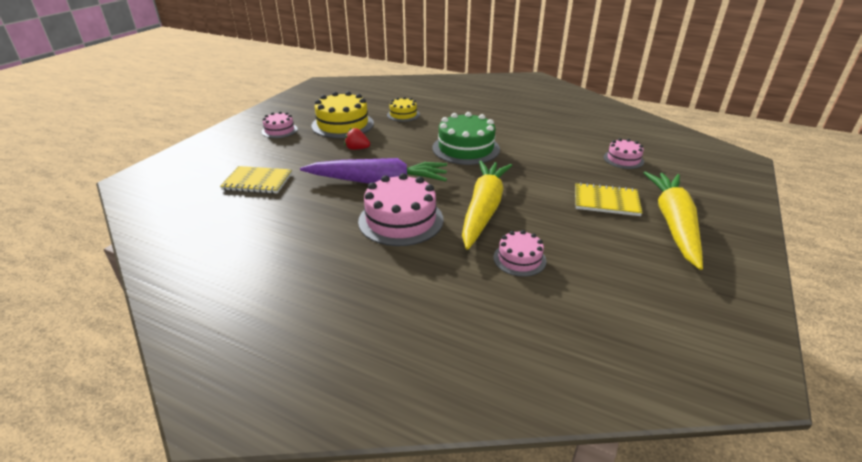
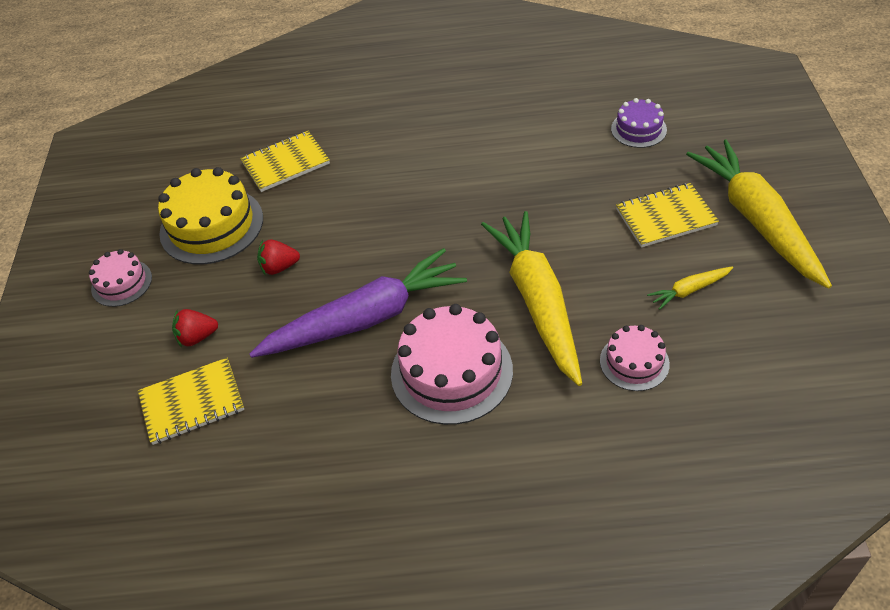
camera: 25 degrees left, 15 degrees up
(289, 160) = (197, 337): none -> red strawberry
(403, 114) = (285, 163): yellow cake -> yellow notebook
(466, 148) = (431, 197): green cake -> none
(591, 239) = (689, 290): none -> yellow carrot
(623, 159) = (638, 129): pink cake -> purple cake

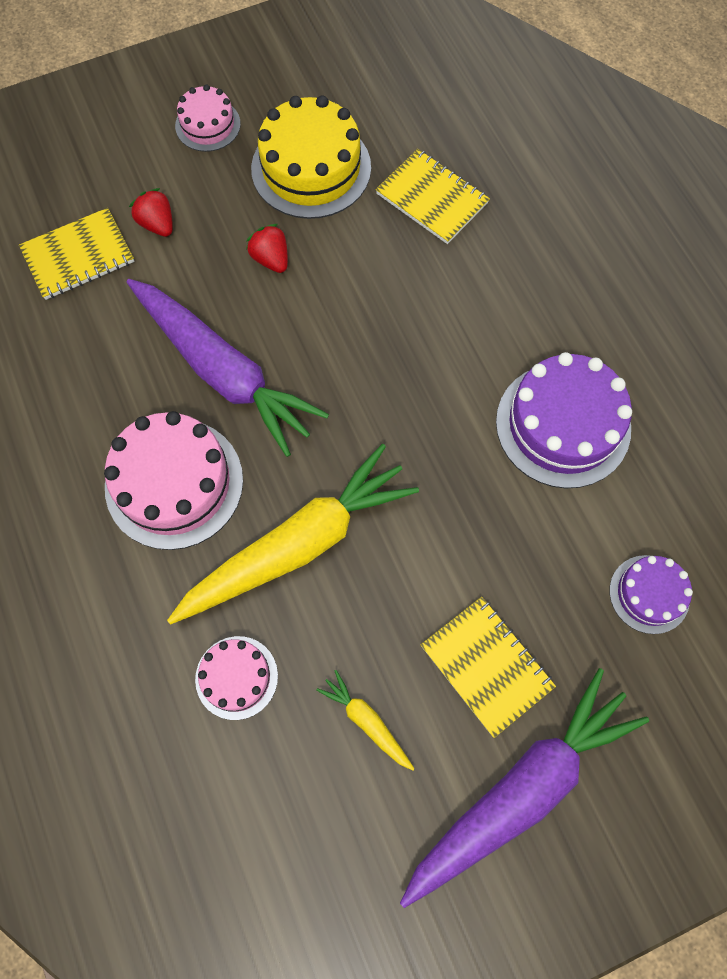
camera: 65 degrees right, 20 degrees up
(192, 403) = (78, 256): yellow notebook -> yellow notebook turned 75 degrees counterclockwise
(503, 139) = (563, 425): none -> purple cake
(756, 220) = (520, 790): yellow carrot -> purple carrot

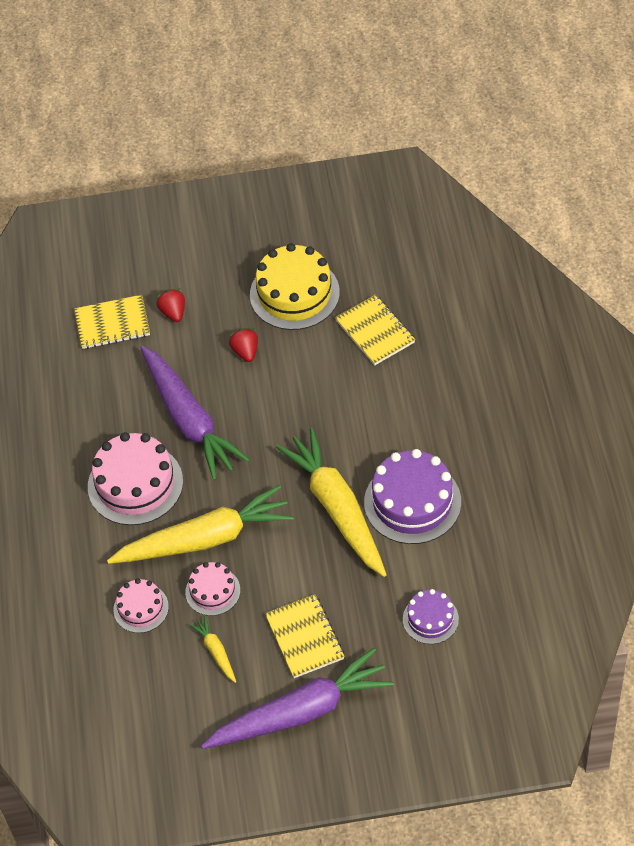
camera: 20 degrees right, 15 degrees down
(208, 125) = (230, 249): pink cake -> pink cake (212, 591)
(465, 457) = (337, 508): none -> yellow carrot

